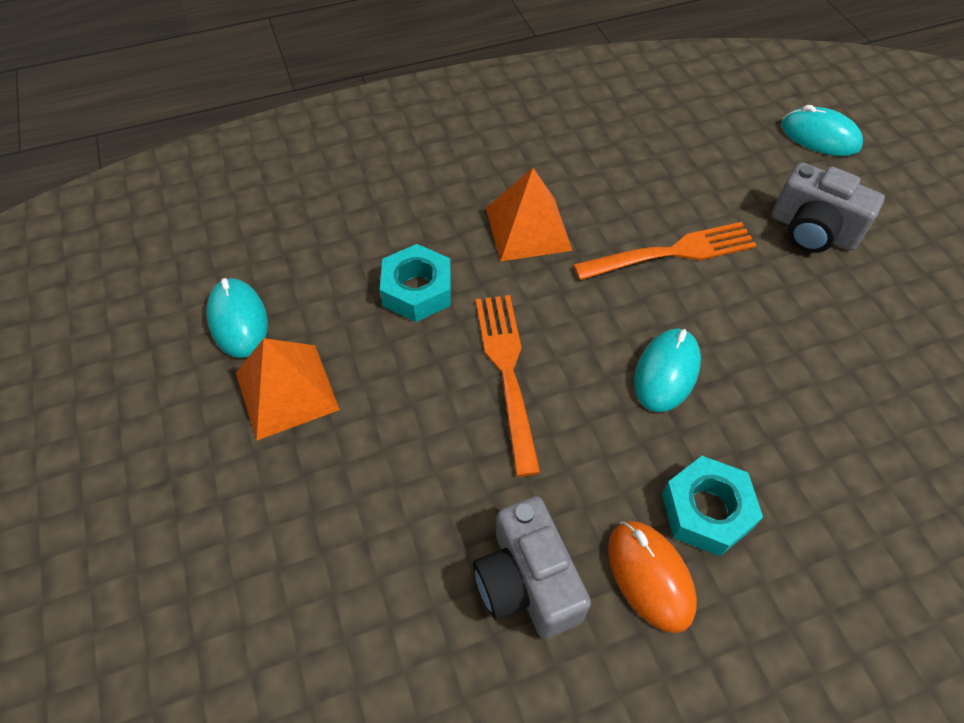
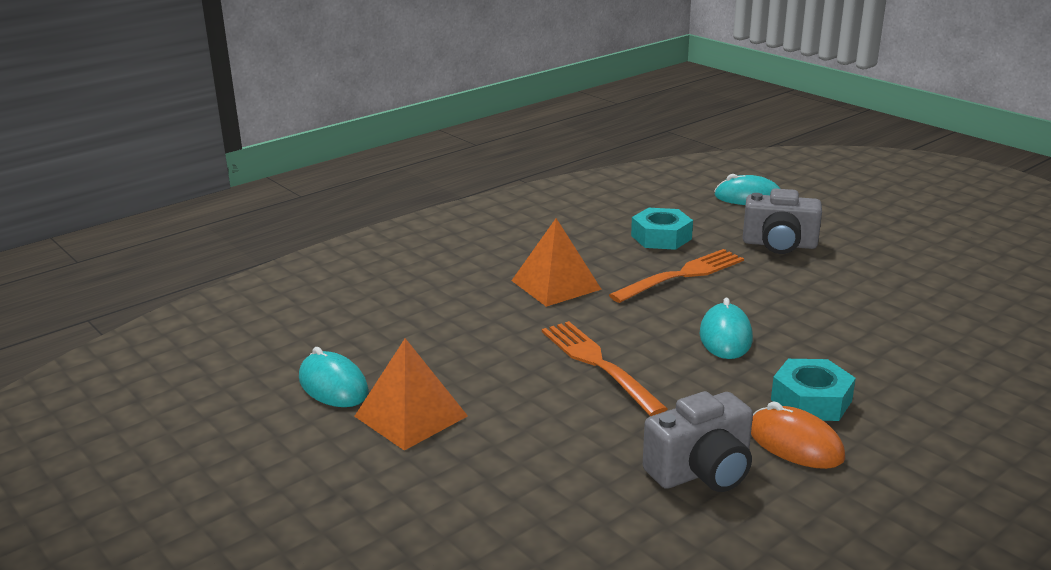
camera: 20 degrees left, 30 degrees down
(417, 290) = (486, 336): turquoise nut -> turquoise nut (661, 237)
(527, 582) = (701, 471): grey camera -> grey camera turned 75 degrees counterclockwise

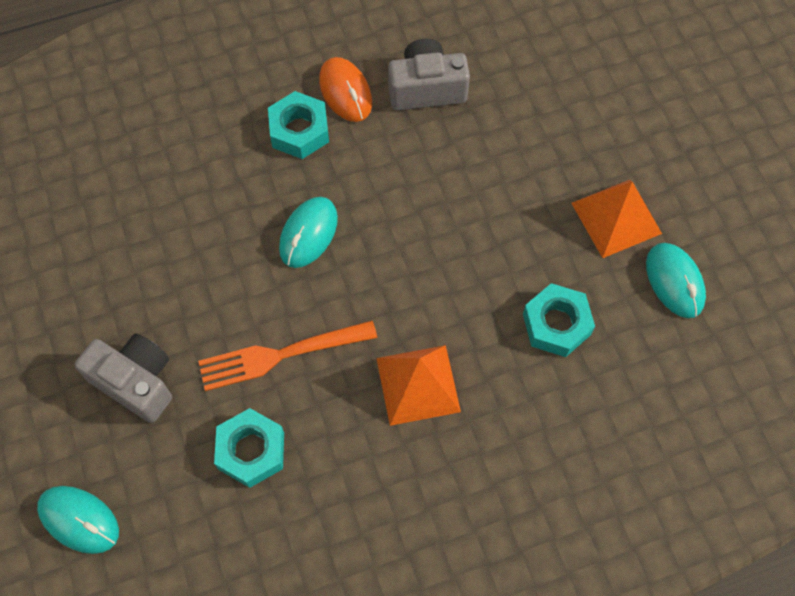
camera: 160 degrees left, 40 degrees up
(448, 336) = (556, 324): none -> turquoise nut
(598, 364) = (439, 233): orange fork -> none

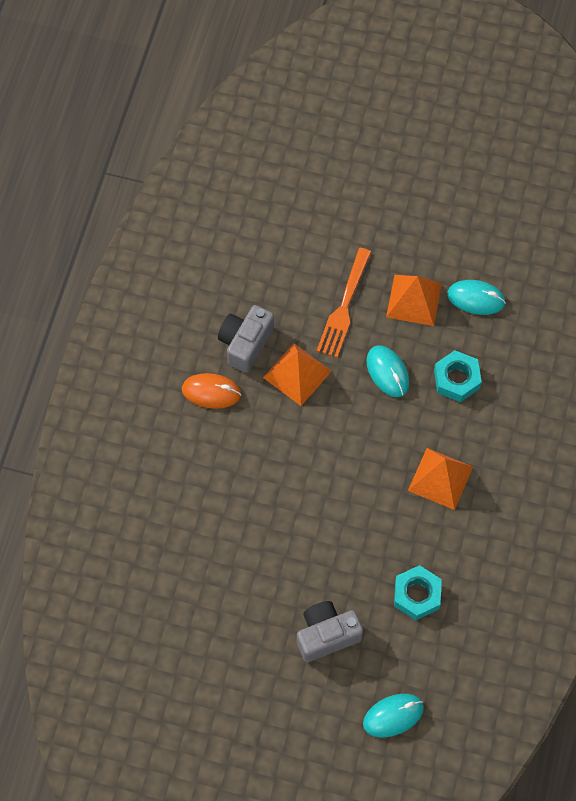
camera: 55 degrees left, 0 degrees up
(280, 355) = (368, 542): orange fork -> orange fork (344, 307)
(299, 131) = (219, 437): turquoise nut -> none
(308, 234) = (297, 477): turquoise mouse -> turquoise mouse (387, 372)
(430, 158) = (297, 374): none -> orange pyramid

